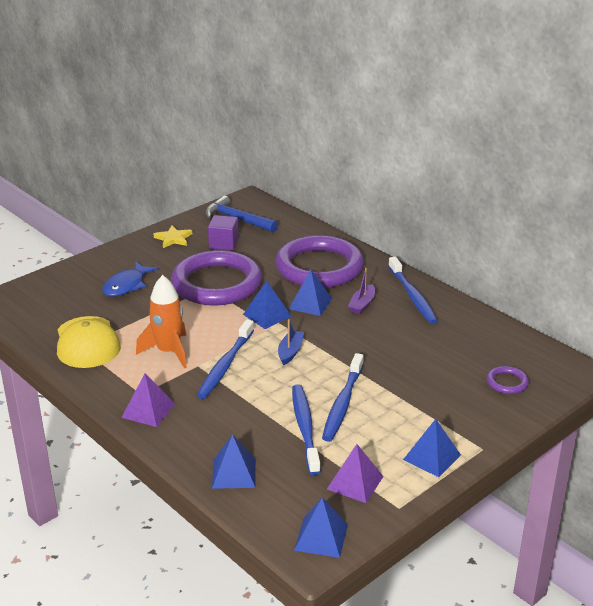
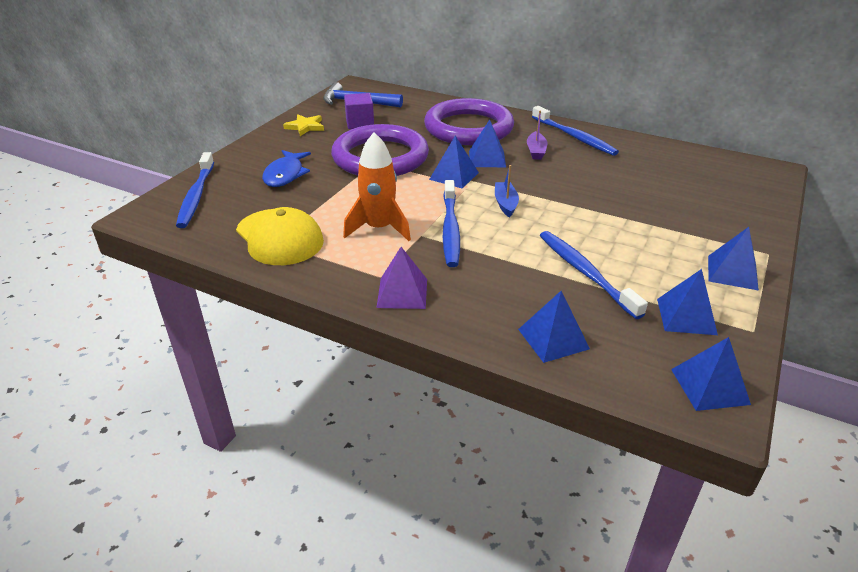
camera: 20 degrees left, 5 degrees up
(342, 403) = (600, 241): blue toothbrush -> blue toothbrush (196, 196)
(355, 482) = (686, 316): purple pyramid -> blue pyramid
(507, 382) = (727, 191): purple ring -> none

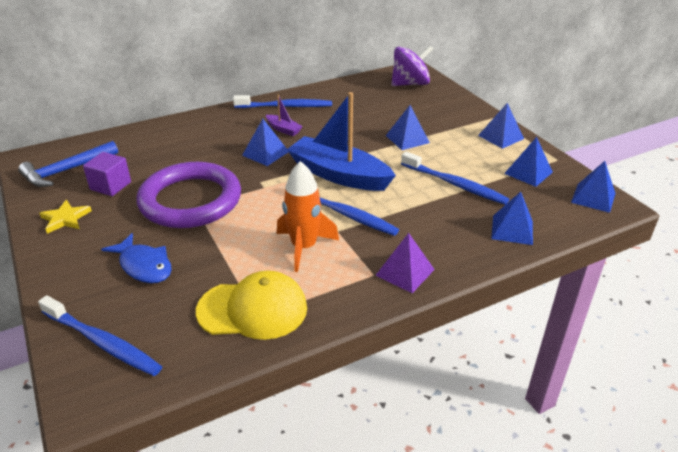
camera: 55 degrees left, 0 degrees up
(454, 176) = (271, 178): blue pyramid -> blue pyramid (407, 139)
(468, 128) = (206, 139): purple ring -> none
(505, 204) = (339, 175): blue boat -> blue boat, size x2.27
(585, 273) = (455, 184): blue toothbrush -> blue toothbrush turned 150 degrees counterclockwise
(738, 178) = (410, 84): none -> purple spinning top

